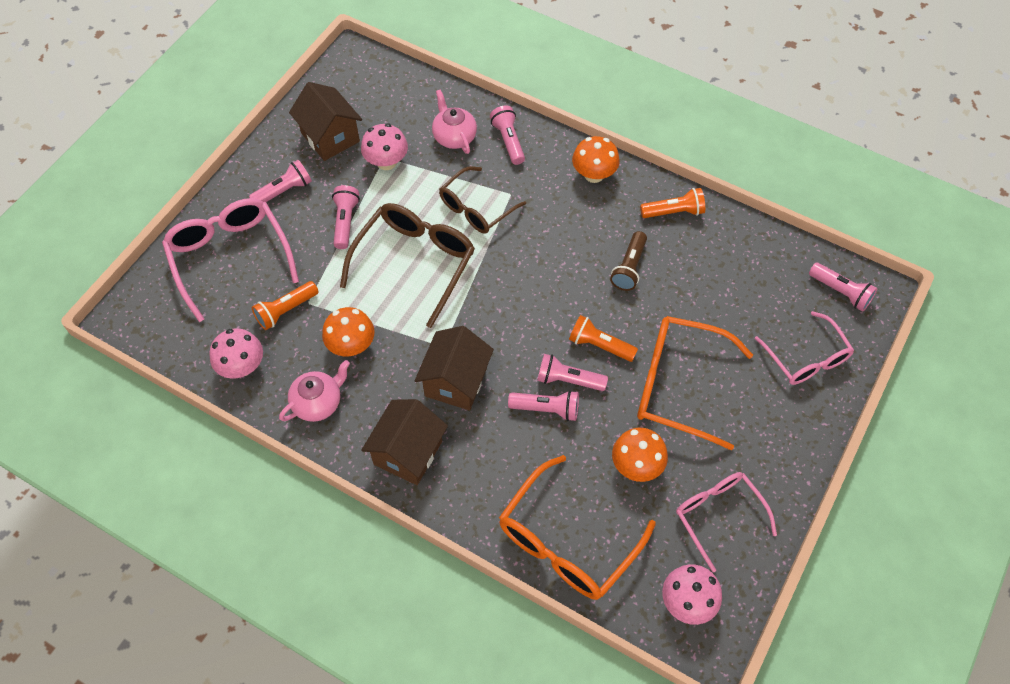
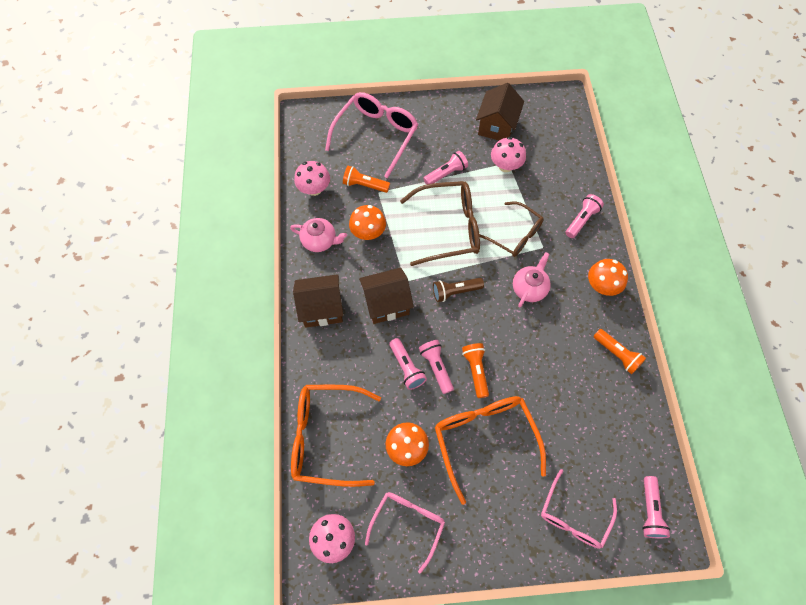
camera: 55 degrees right, 5 degrees up
(284, 191) = (440, 130): pink flashlight -> none
(454, 137) = (556, 188): pink teapot -> pink teapot (529, 288)
(476, 208) = (515, 235): brown glasses -> brown glasses turned 150 degrees counterclockwise
(629, 267) = (548, 353): brown flashlight -> brown flashlight (455, 292)

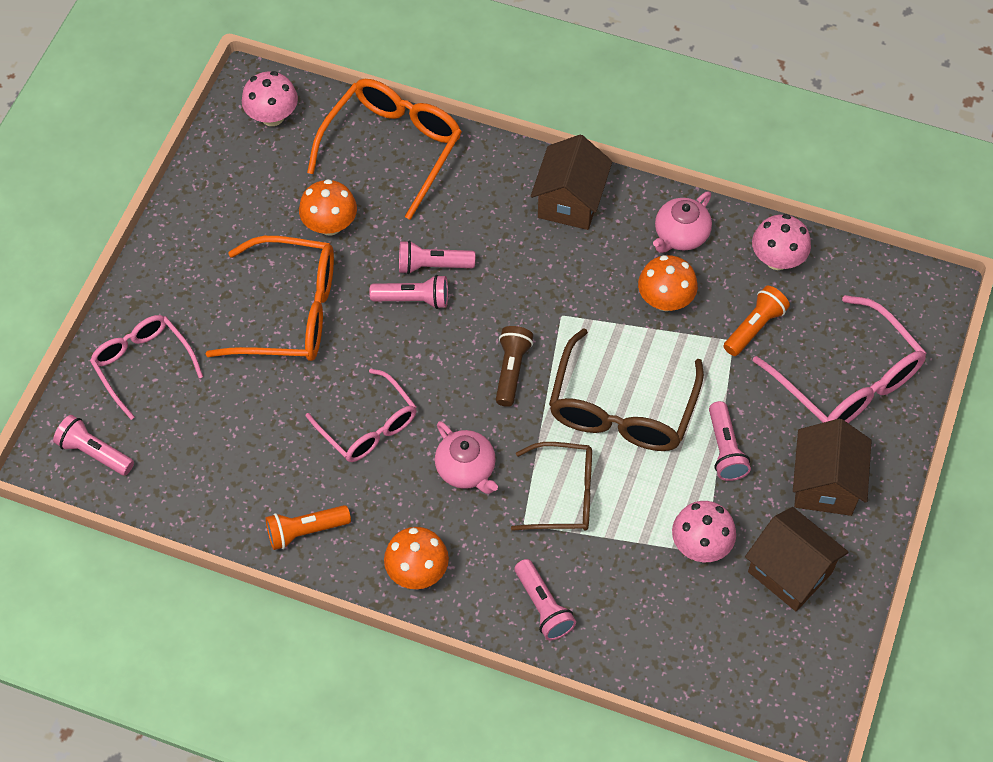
camera: 115 degrees right, 5 degrees down
(386, 303) = (537, 279): brown house -> brown house (825, 484)
(408, 523) = (244, 191): pink glasses -> pink glasses (369, 427)
(476, 371) = (383, 343): orange flashlight -> none
(515, 235) = (564, 494): brown glasses -> brown glasses turned 150 degrees counterclockwise

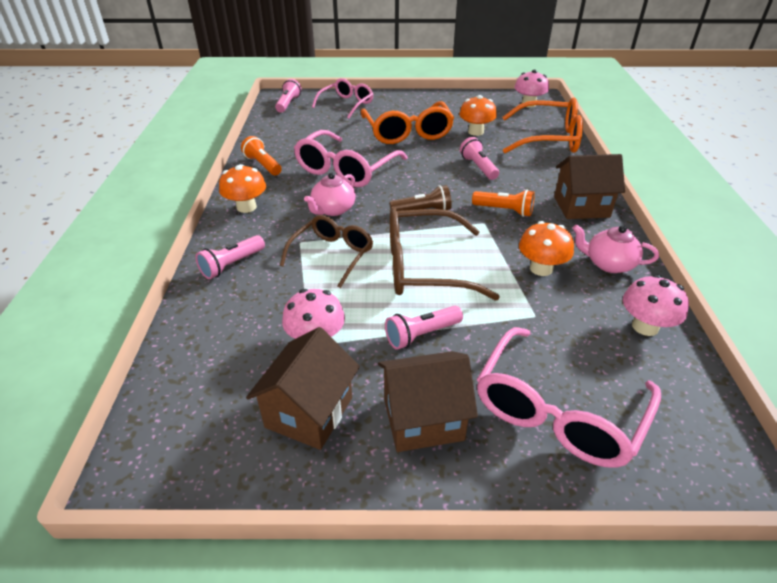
camera: 70 degrees right, 20 degrees down
(369, 427) = (345, 170): pink glasses -> pink glasses, size x1.52
(413, 299) = (448, 166): pink flashlight -> none
(564, 494) = (332, 255): brown glasses -> brown glasses turned 135 degrees counterclockwise
(754, 327) = (560, 327): orange flashlight -> orange flashlight (504, 210)

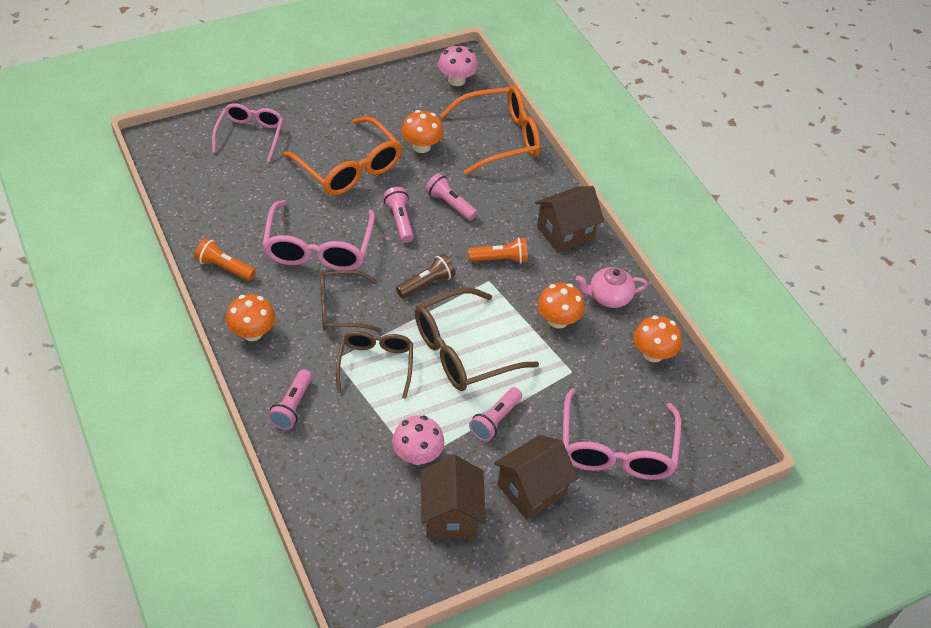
camera: 30 degrees left, 10 degrees up
(288, 104) = (177, 153): pink flashlight -> pink flashlight (399, 221)
(333, 209) = (340, 308): pink teapot -> brown glasses
(645, 326) = (653, 354): pink mushroom -> orange mushroom

